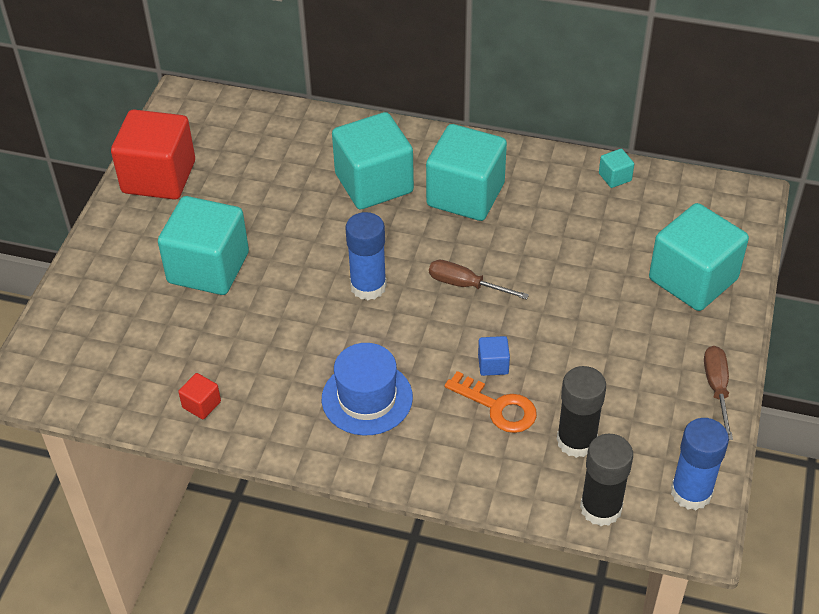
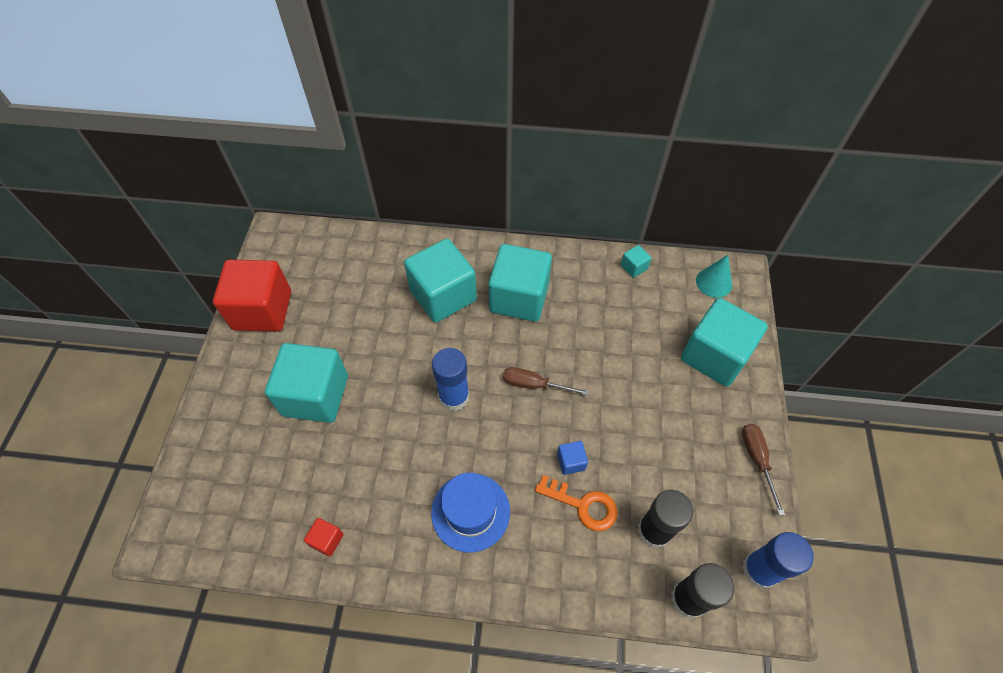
camera: 10 degrees left, 10 degrees up
(712, 203) = (714, 282): none -> turquoise cone

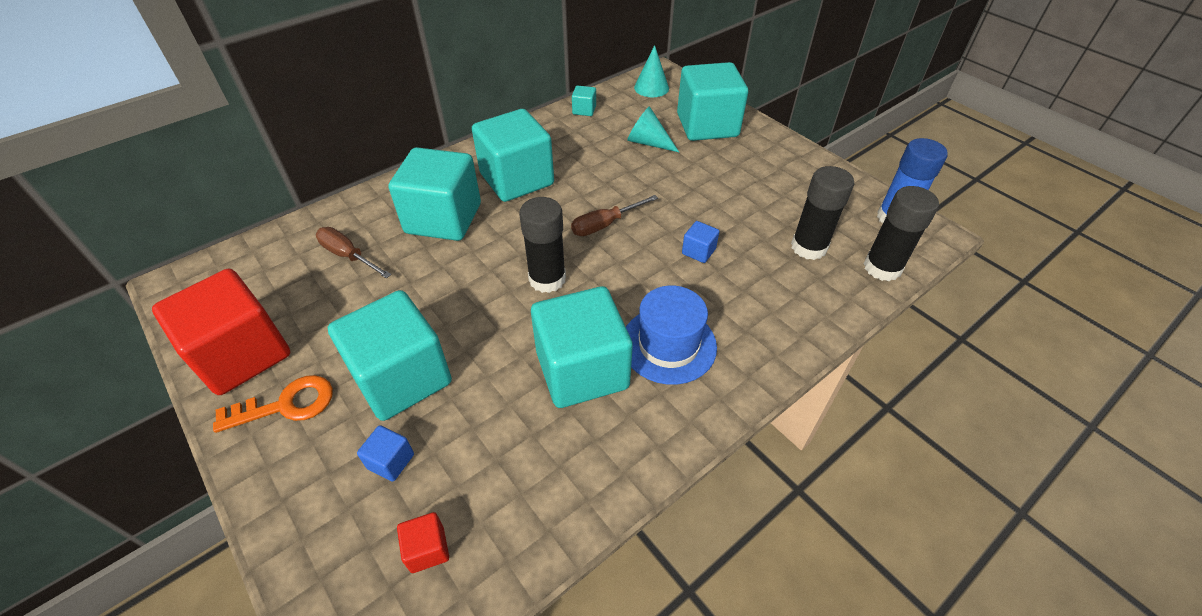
camera: 45 degrees left, 10 degrees down
(265, 443) = (391, 461): none -> blue cube
(327, 540) = (567, 480): red cube -> red cube (427, 549)
(405, 480) = (582, 370): none -> turquoise cube
(454, 396) = (547, 279): blue glue stick -> black glue stick
(583, 505) = (743, 271): orange key -> orange key (286, 405)
(647, 336) = (648, 142): none -> turquoise cone
(757, 460) = (810, 162): brown screwdriver -> brown screwdriver (348, 256)

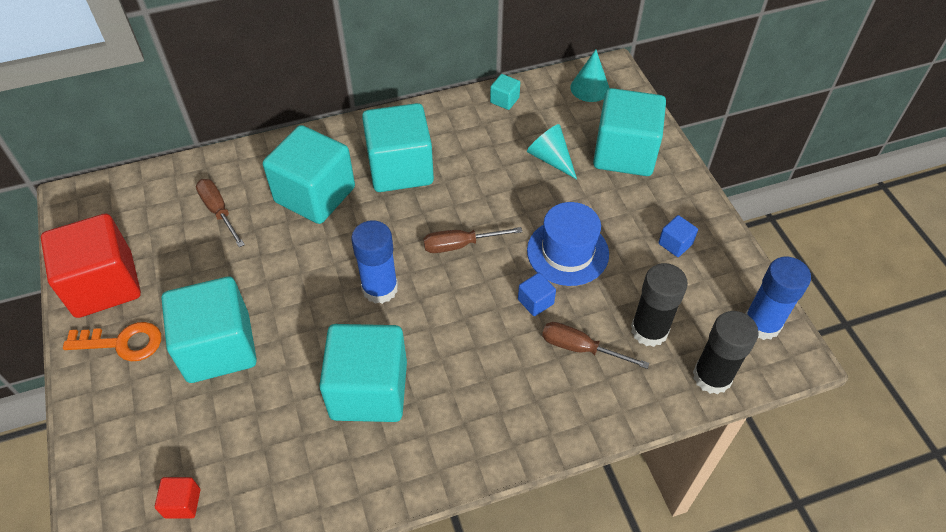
camera: 20 degrees right, 5 degrees up
(391, 461) = (183, 420): blue cube -> blue cube (675, 244)
(547, 279) = (380, 288): black glue stick -> blue glue stick
(668, 344) = (457, 391): blue hat -> blue hat (567, 252)
(760, 277) = (580, 348): none -> brown screwdriver

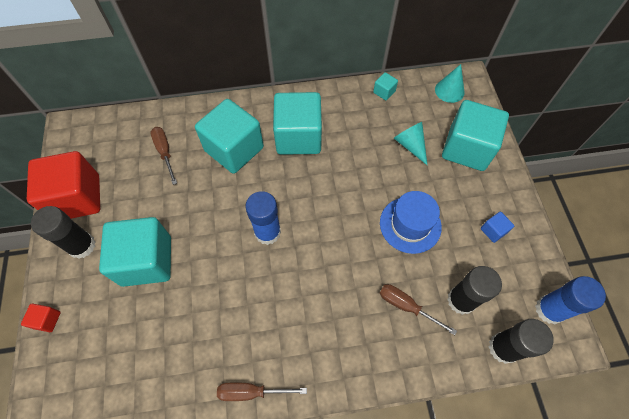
camera: 10 degrees right, 10 degrees up
(122, 343) = (82, 246): orange key -> black glue stick
(182, 503) = (101, 380): red cube -> red cube (47, 320)
(369, 390) = (246, 313): turquoise cube -> none
(460, 245) = (332, 206): brown screwdriver -> brown screwdriver (251, 392)
(535, 302) = (379, 262): blue cube -> none

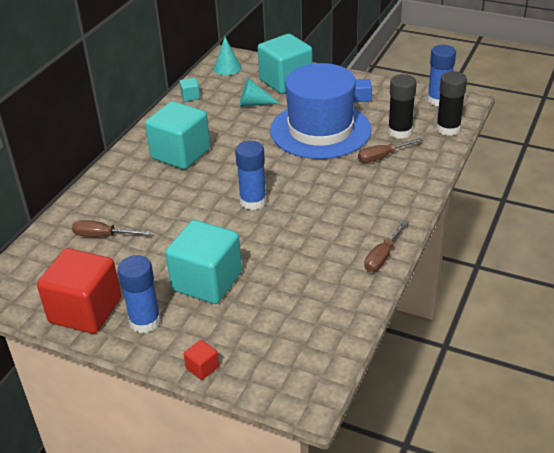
camera: 55 degrees left, 25 degrees down
(82, 246) = (145, 321): black glue stick -> blue glue stick
(234, 149) = (150, 193): turquoise cube -> none
(410, 224) = (320, 130): blue hat -> blue hat, size x1.80

